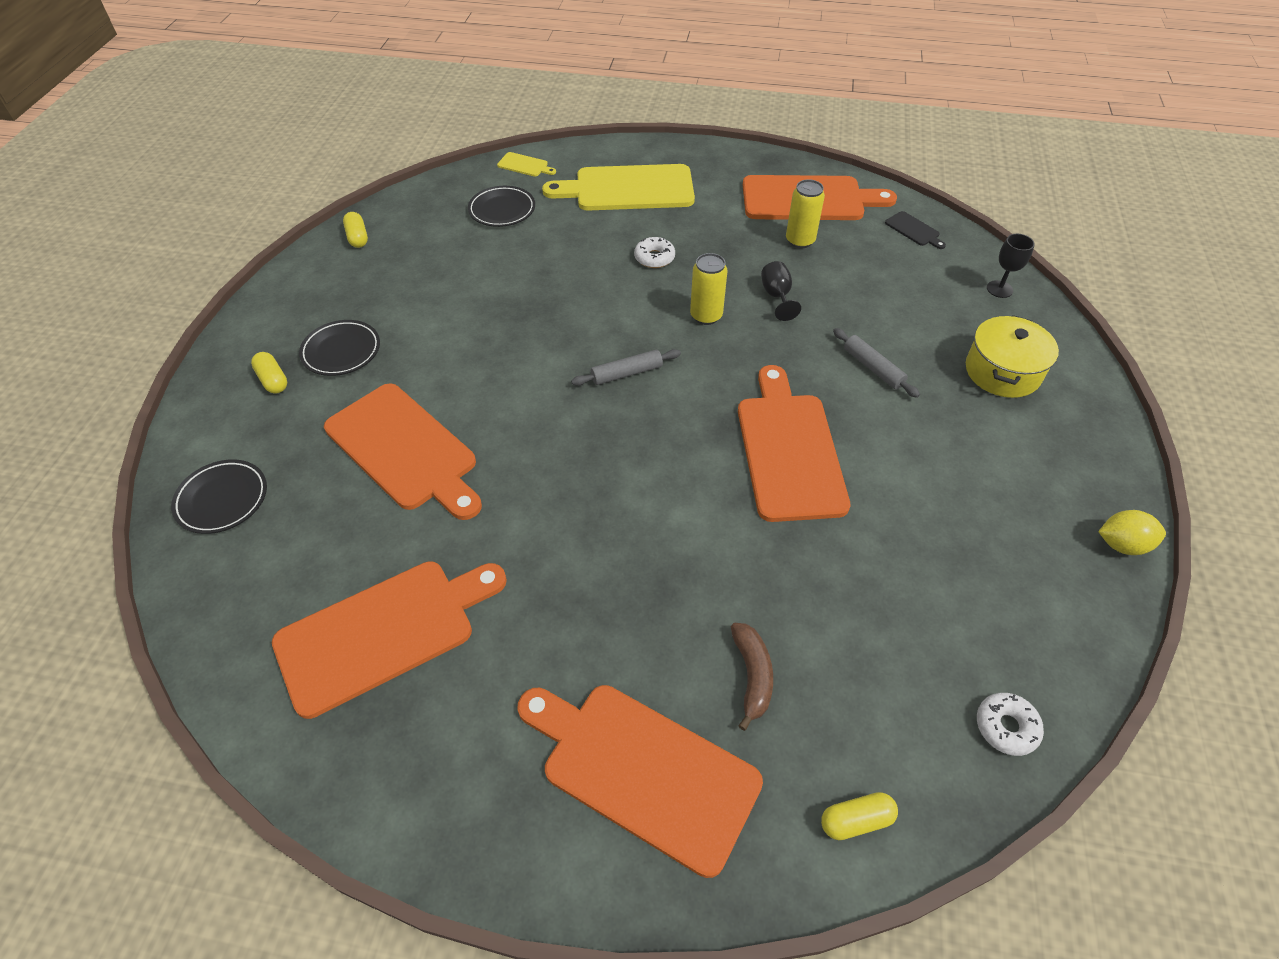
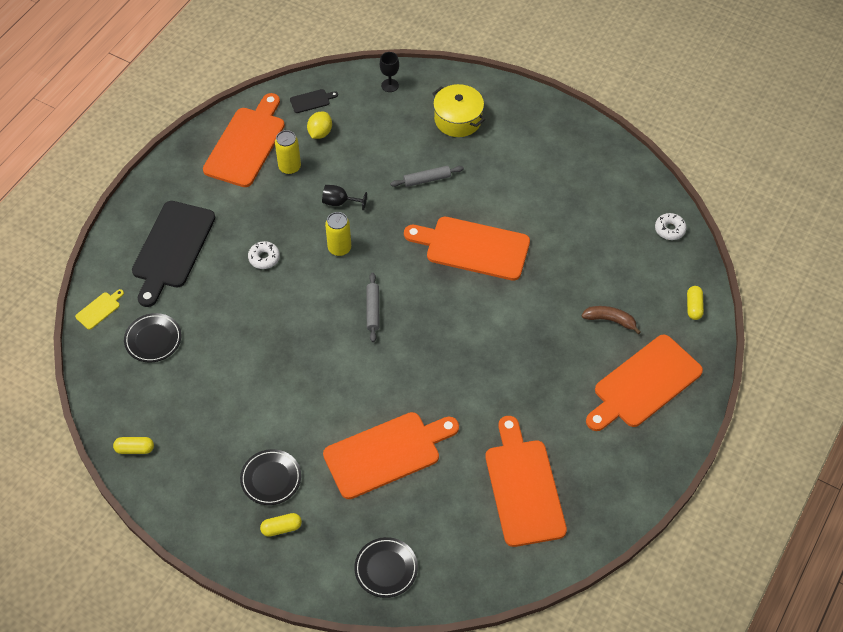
camera: 70 degrees left, 5 degrees up
(628, 189) = (172, 248): yellow cutting board -> black cutting board
(1122, 544) = (592, 132): yellow lemon -> yellow lemon (320, 133)

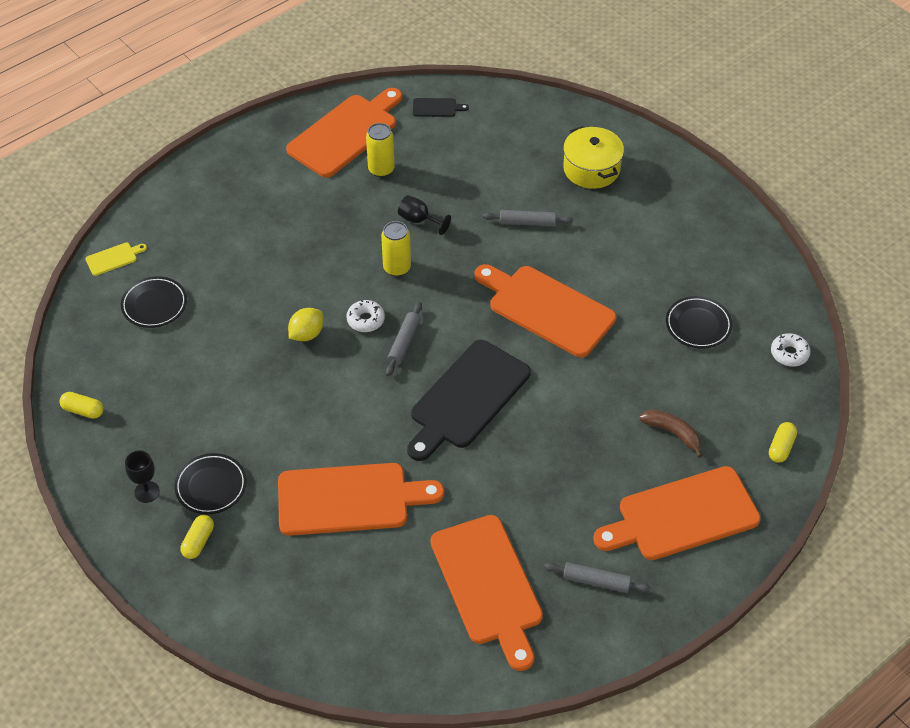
camera: 20 degrees right, 5 degrees down
(172, 248) = (217, 218): black cutting board -> black cutting board (467, 398)
(264, 258) = (310, 255): white donut -> white donut (365, 320)
(281, 528) = (198, 542): yellow capsule -> yellow capsule turned 75 degrees counterclockwise
(320, 133) = (430, 143): yellow lemon -> yellow lemon (306, 334)
(386, 569) = (292, 623): black plate -> black plate (698, 325)
(390, 85) = (530, 114): black goblet -> black goblet (147, 492)
(523, 487) = (488, 585): orange cutting board -> orange cutting board turned 150 degrees clockwise
(602, 457) = (596, 581): none -> grey rolling pin

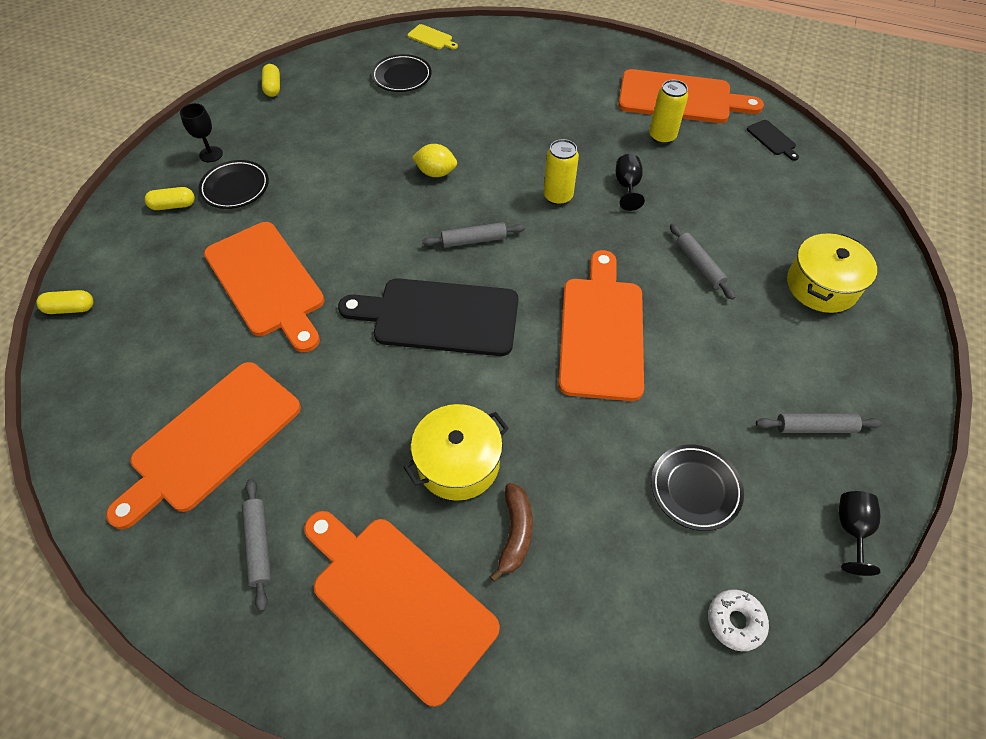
camera: 60 degrees right, 5 degrees up
(365, 320) = (480, 203): white donut -> none
(602, 441) = (458, 462): none -> yellow pot
(693, 241) = (815, 427): none -> grey rolling pin
(767, 267) = (851, 529): none -> black goblet
(781, 447) = (574, 681): yellow capsule -> yellow capsule (71, 308)

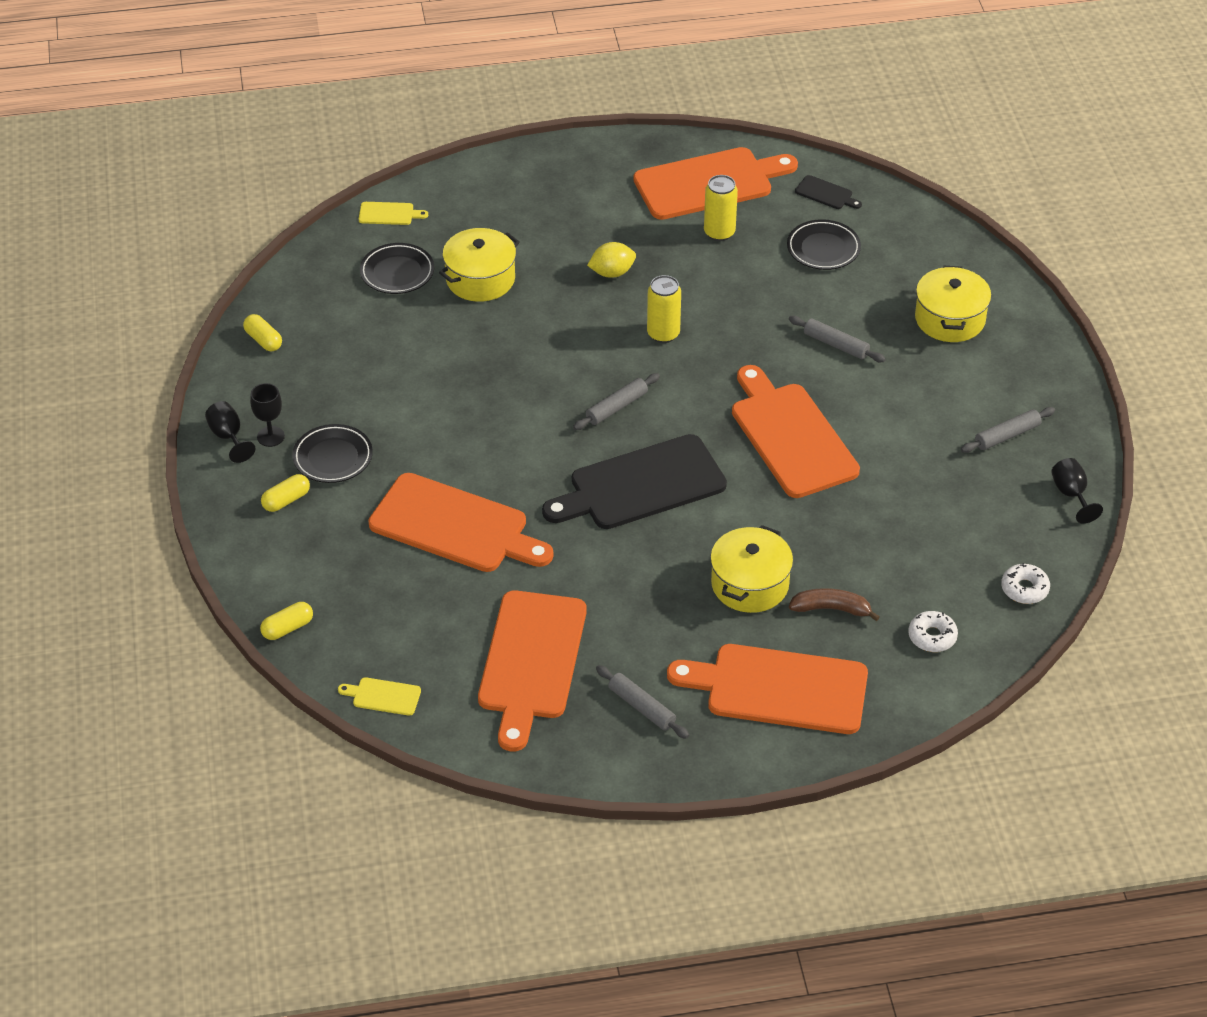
camera: 30 degrees left, 10 degrees down
(73, 408) = (383, 696): none -> yellow cutting board
(436, 173) = (525, 359): yellow lemon -> yellow lemon (612, 273)
(454, 103) = (480, 279): none -> yellow pot
(515, 533) = (831, 609): brown banana -> brown banana turned 60 degrees counterclockwise
(596, 626) = (932, 636): none -> white donut
(627, 187) = (721, 297): black goblet -> black goblet (228, 437)
(695, 489) = (944, 519): black plate -> black plate (823, 249)

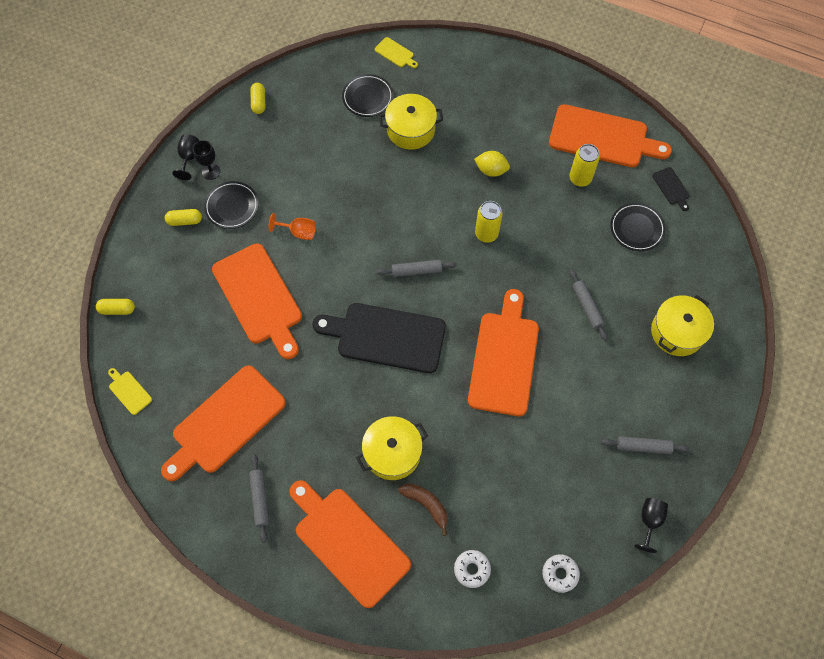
camera: 35 degrees right, 20 degrees up
(440, 441) = (298, 232): none -> orange goblet

